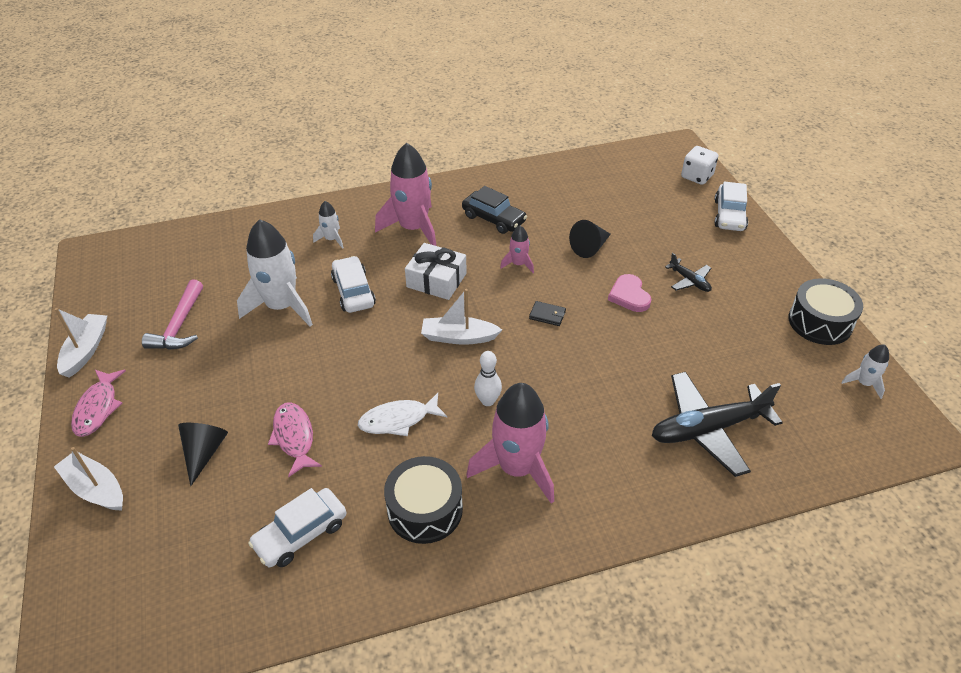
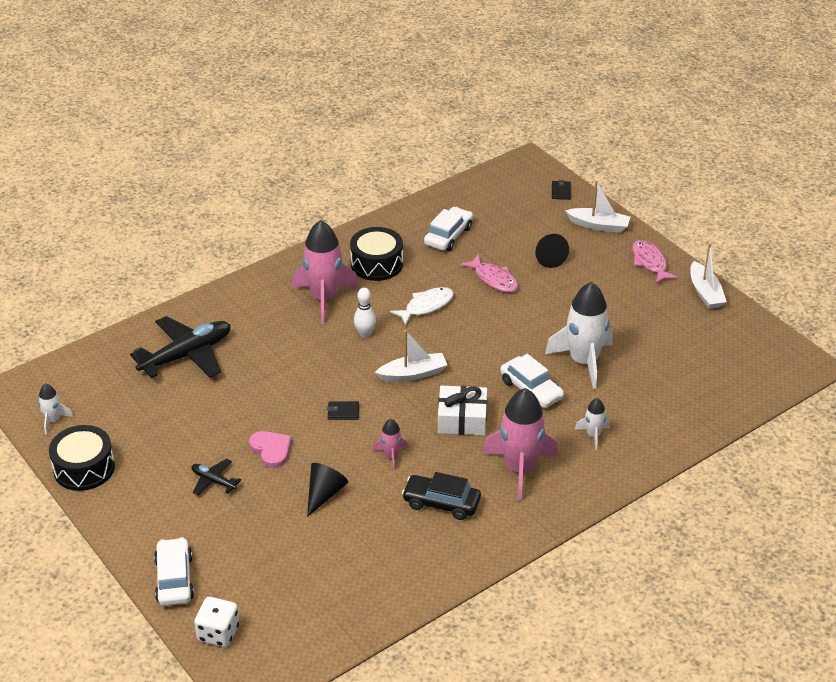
camera: 160 degrees right, 5 degrees down
(81, 577) = (561, 191): none -> black wallet
(179, 326) = (653, 326): pink hammer -> none

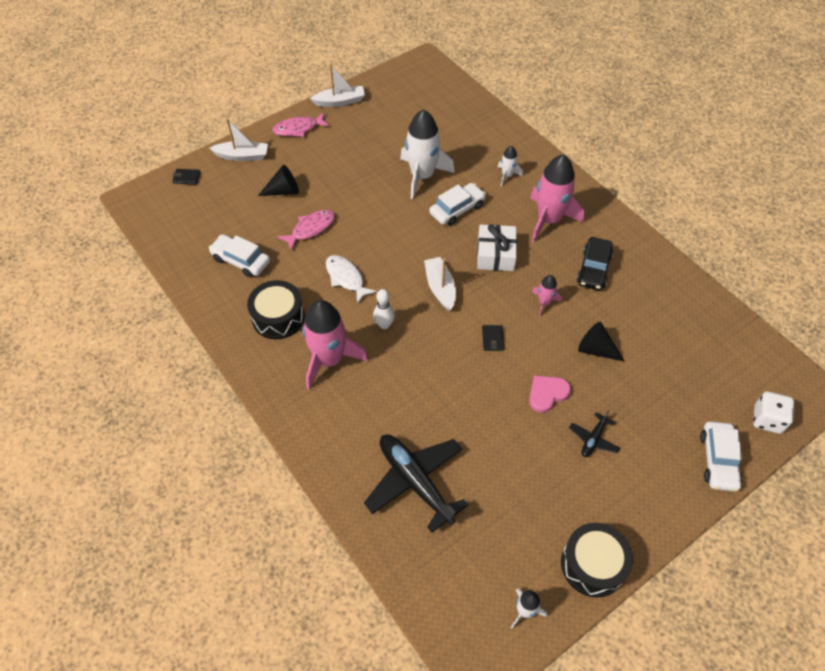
camera: 90 degrees left, 15 degrees up
(174, 579) = (718, 460): white car -> white car turned 75 degrees counterclockwise
(599, 225) = (242, 156): white boat -> white boat turned 75 degrees clockwise

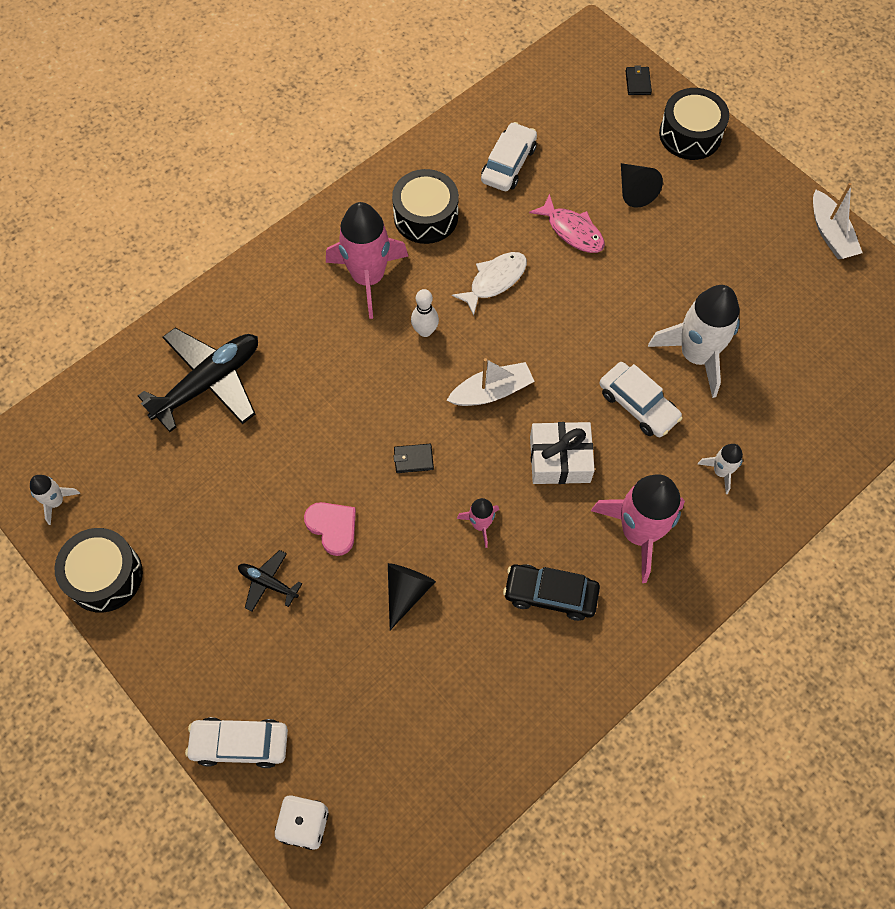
camera: 85 degrees right, 10 degrees up
(242, 156) = (690, 134): white boat -> black drum
(298, 129) = (758, 190): pink fish -> none

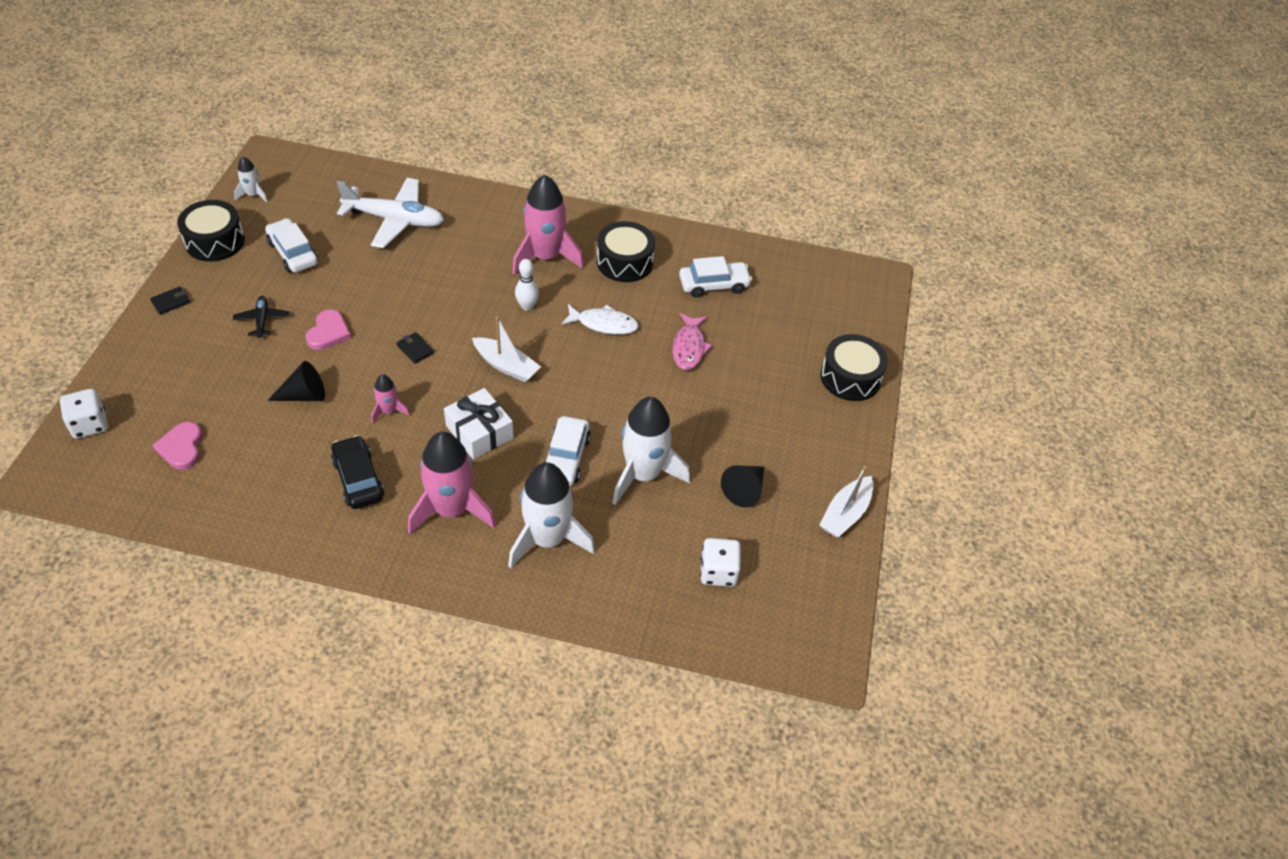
camera: 50 degrees right, 15 degrees down
(209, 383) = (394, 220): black plane -> white plane
(240, 744) = (131, 363): white car -> white car (293, 253)
(401, 743) = (181, 448): none -> pink heart
(634, 190) = (762, 367): black cone -> black cone (745, 490)
(638, 82) = (866, 324): black wallet -> black wallet (171, 302)
(720, 471) = (547, 539): white rocket -> white rocket, size x2.11
(833, 361) = (718, 572): none -> white dice

